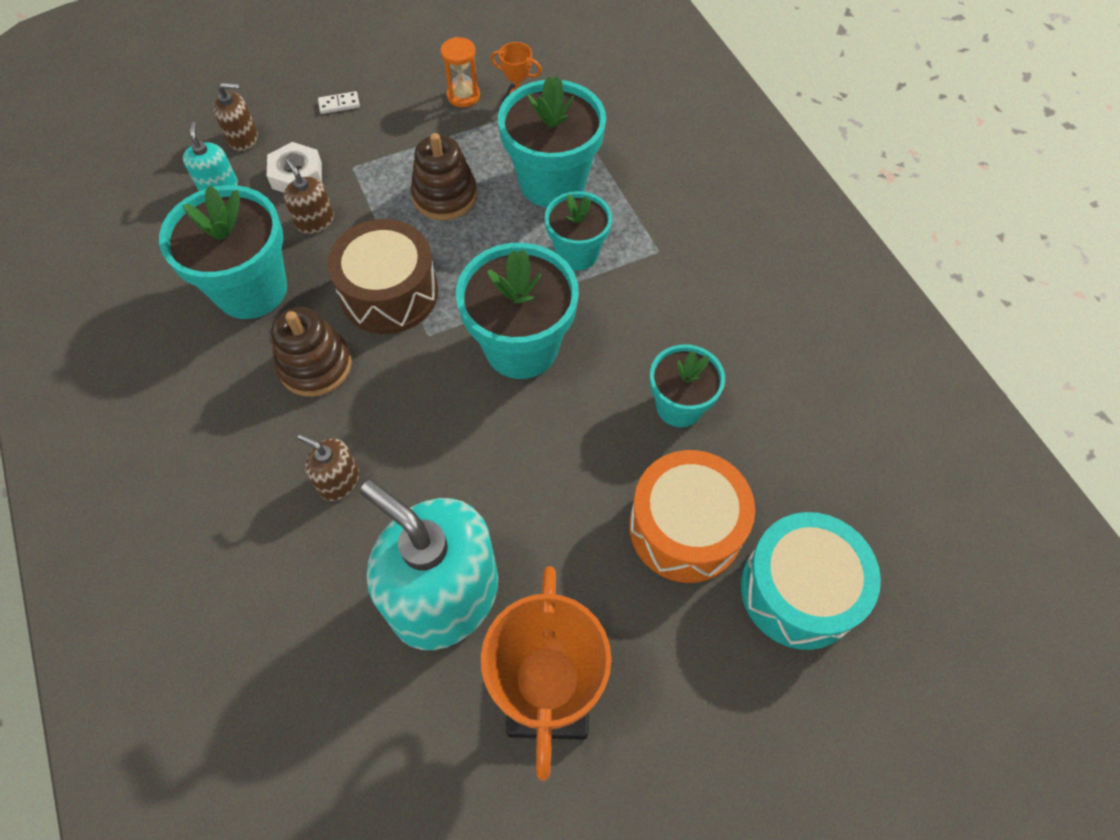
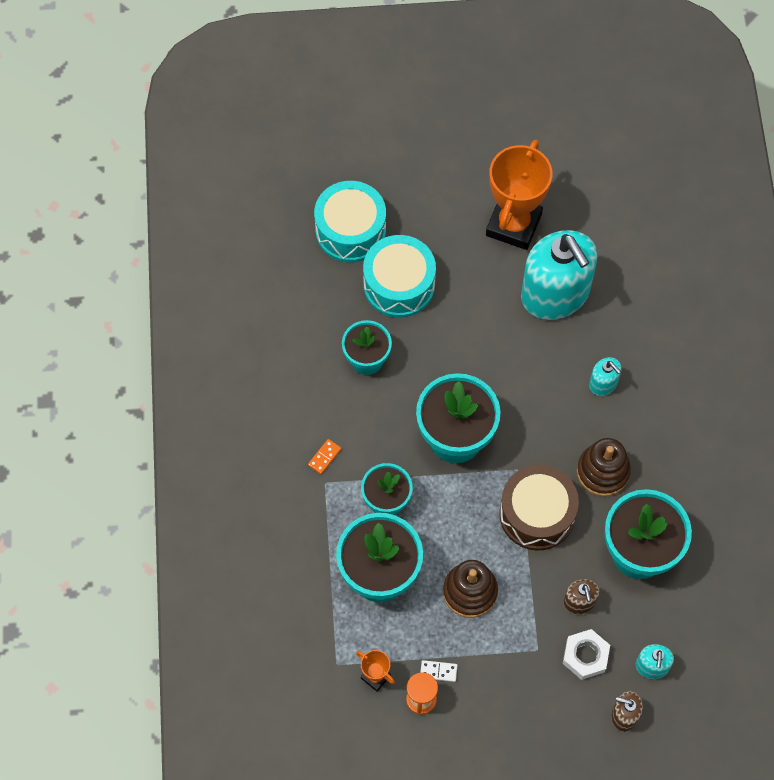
camera: 160 degrees left, 5 degrees up
(339, 104) = (533, 728): white domino -> white domino (438, 671)
(339, 481) = (603, 383): brown soap dispenser -> turquoise soap dispenser
(673, 277) = (324, 457): none -> orange domino
(685, 528) = (399, 285): orange drum -> turquoise drum

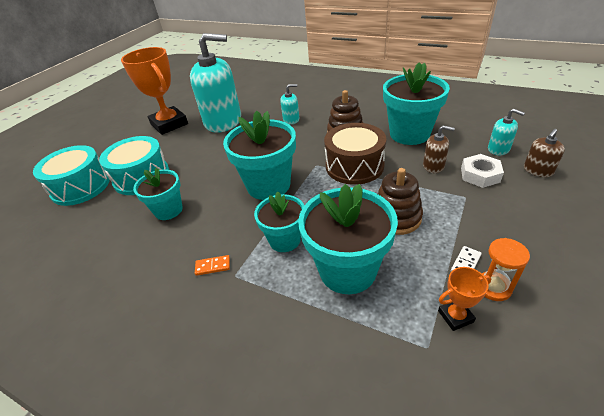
camera: 55 degrees left, 25 degrees down
(324, 457) = (213, 266): orange domino -> orange domino turned 75 degrees counterclockwise

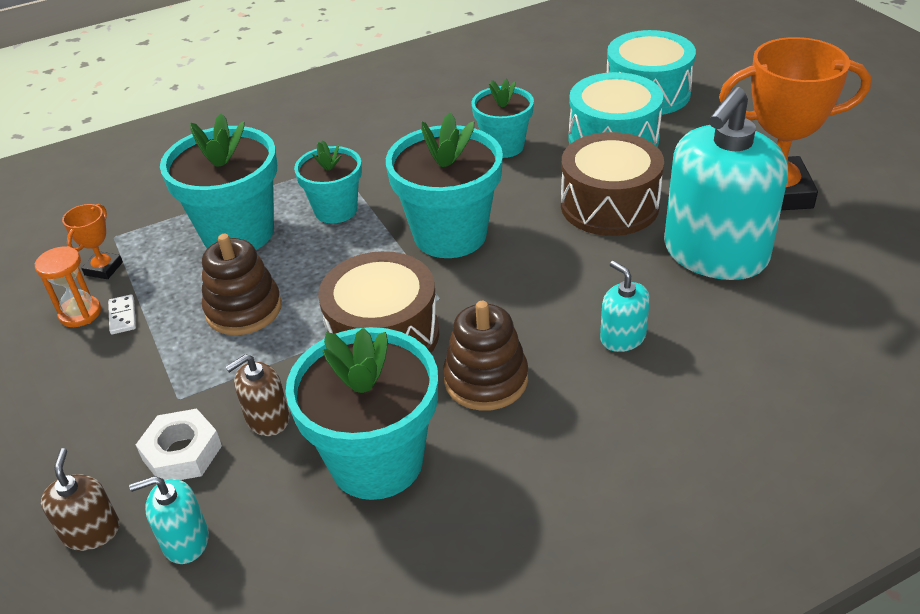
camera: 125 degrees right, 0 degrees up
(206, 154) = (609, 205): none -> brown drum
(213, 266) = (367, 155): orange domino -> none
(291, 119) = (622, 337): turquoise soap dispenser -> turquoise soap dispenser turned 120 degrees clockwise

